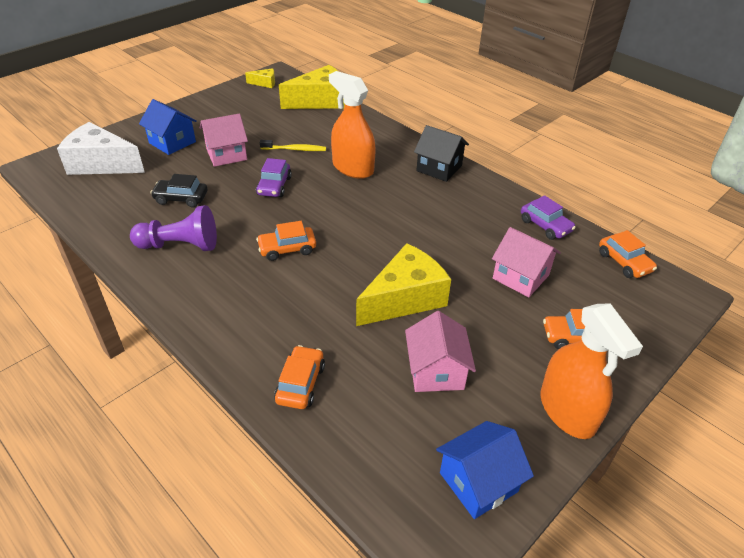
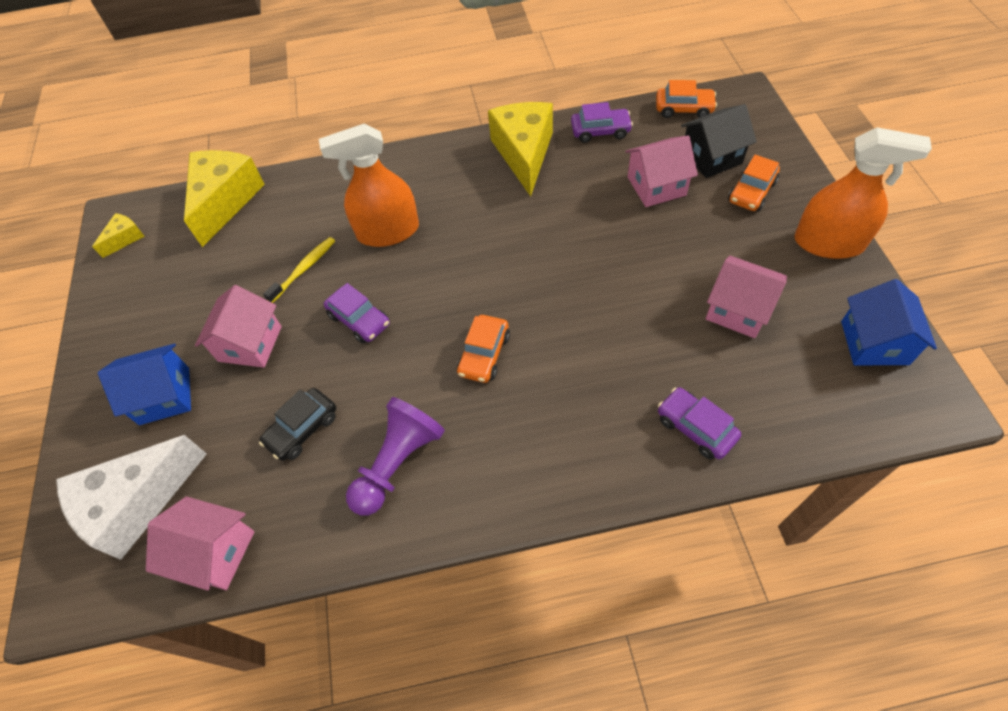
camera: 50 degrees left, 15 degrees up
(85, 203) = (215, 552): none -> pink house
(300, 383) = (695, 428): orange car -> purple car
(405, 298) = (630, 287): yellow cheese -> yellow cheese (524, 154)
(439, 168) = (451, 160): black house -> black house (711, 157)

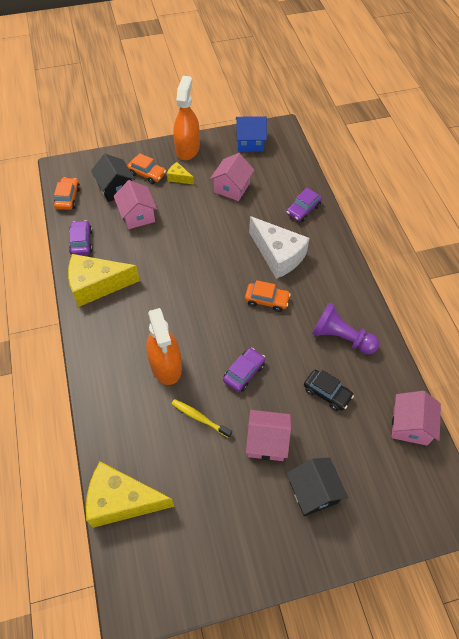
camera: 100 degrees left, 0 degrees up
(125, 238) = (160, 585): yellow cheese -> yellow cheese (179, 178)
(136, 503) = (391, 485): white cheese -> white cheese (278, 255)
(164, 396) = (313, 492): blue house -> black house

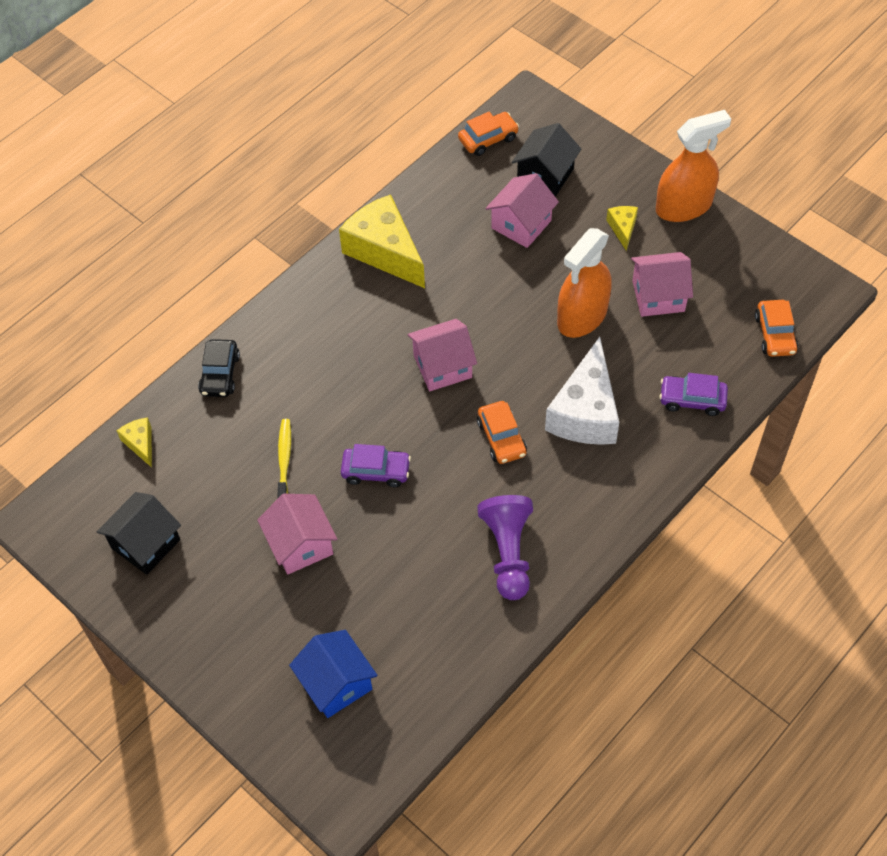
camera: 60 degrees right, 0 degrees up
(81, 242) = (434, 196): purple car -> none
(122, 501) = (140, 444): yellow cheese -> yellow cheese, size x0.46
(147, 174) = (598, 191): orange car -> orange car (775, 334)
(166, 365) = (328, 386): orange spray bottle -> orange spray bottle (582, 316)
(250, 142) = (763, 269): blue house -> blue house (336, 683)
(313, 492) = (269, 627): black house -> black house (145, 544)
(327, 393) = (412, 577): black car -> black car (220, 374)
(410, 425) = (432, 696): pink house -> pink house (442, 366)

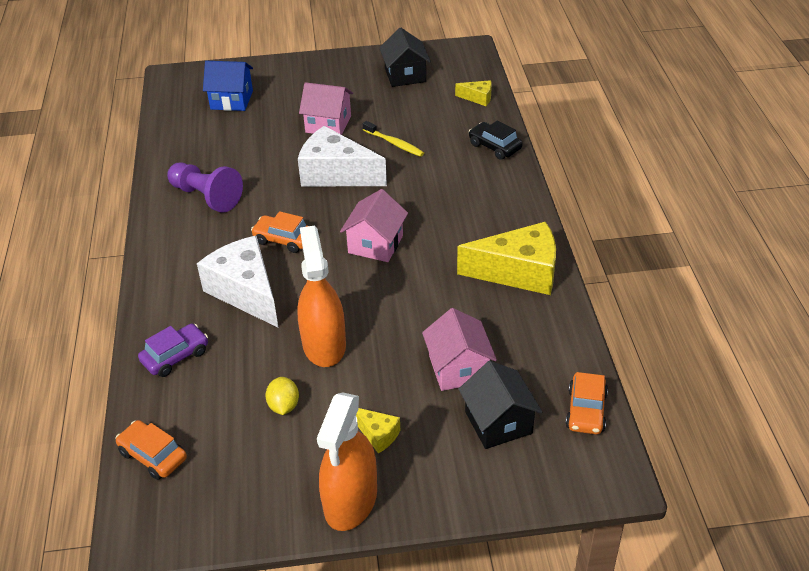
camera: 130 degrees right, 15 degrees down
(376, 471) = (336, 174): purple car -> white cheese
(658, 296) = (284, 406): pink house -> yellow lemon

